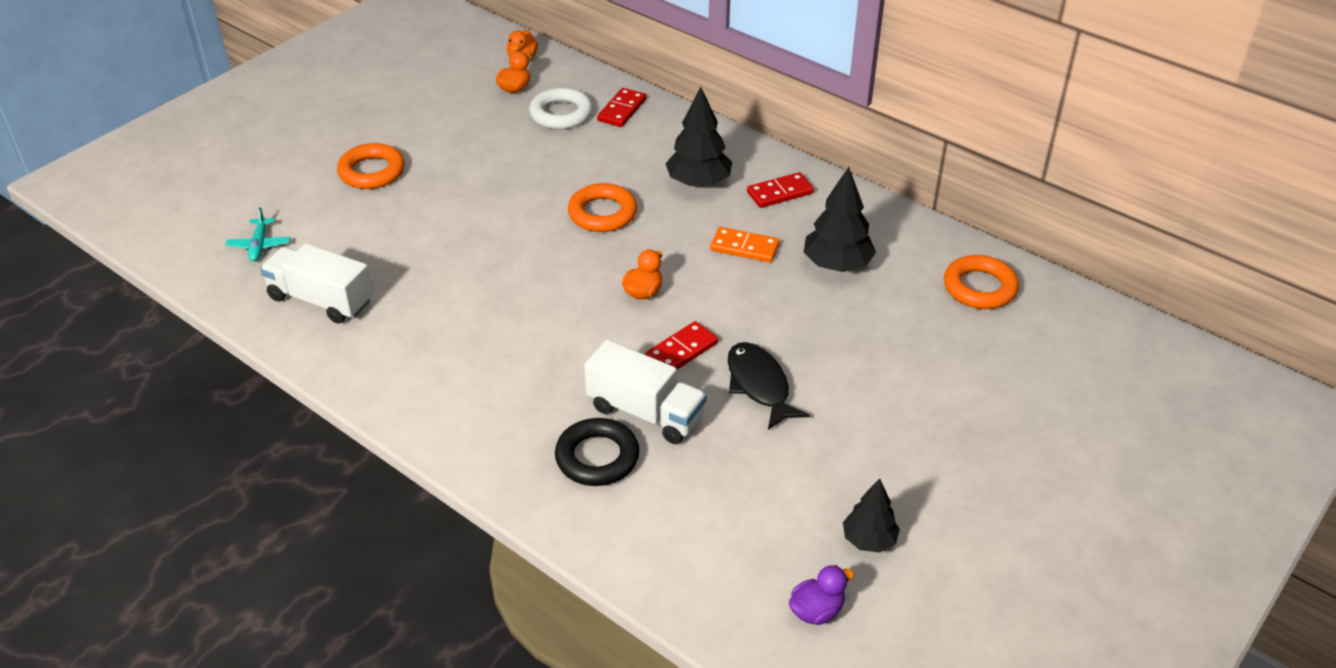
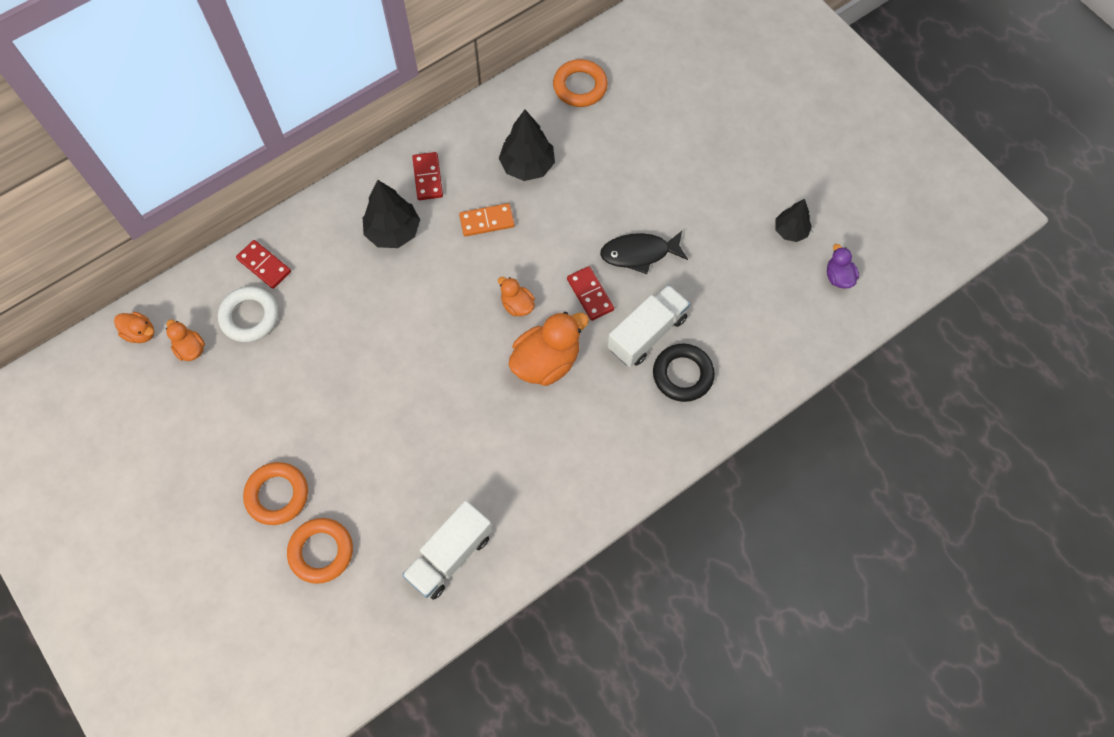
camera: 75 degrees left, 25 degrees up
(259, 245) = (355, 606): turquoise plane -> none
(577, 330) = (546, 361): none -> orange duck
(602, 213) = (408, 313): orange ring -> orange ring (321, 551)
(744, 247) = (487, 221): orange domino -> orange domino turned 45 degrees clockwise

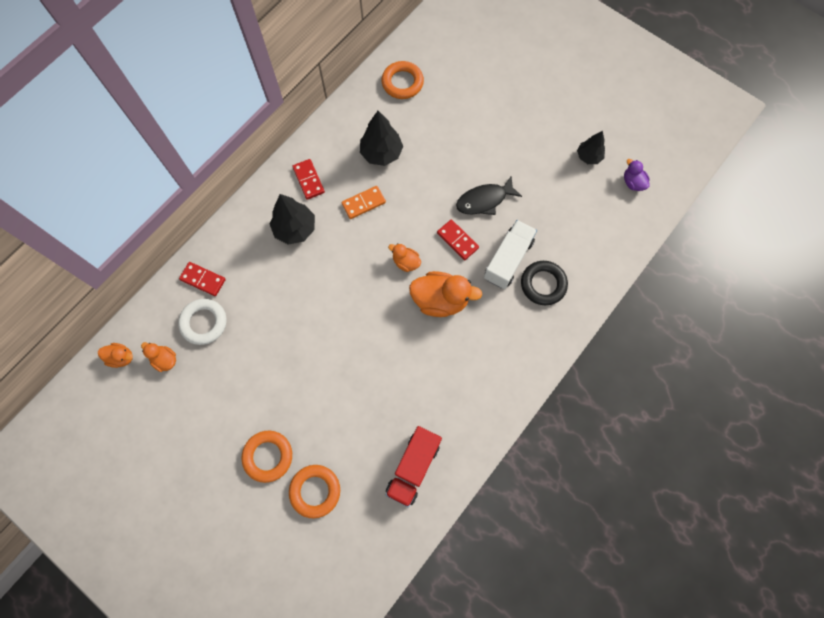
camera: 15 degrees left, 5 degrees up
(450, 556) = (413, 467): white truck -> red truck
(546, 361) = (440, 300): orange duck -> orange duck turned 60 degrees clockwise

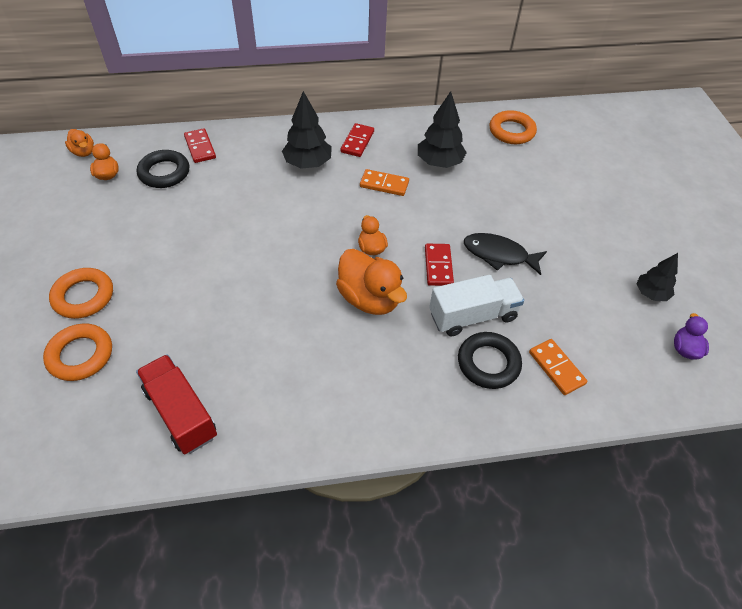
camera: 40 degrees right, 20 degrees down
(204, 323) = (164, 173): white ring -> black ring
(413, 467) = (181, 413): red truck -> red truck turned 75 degrees clockwise
(579, 255) = (556, 368): none -> orange domino

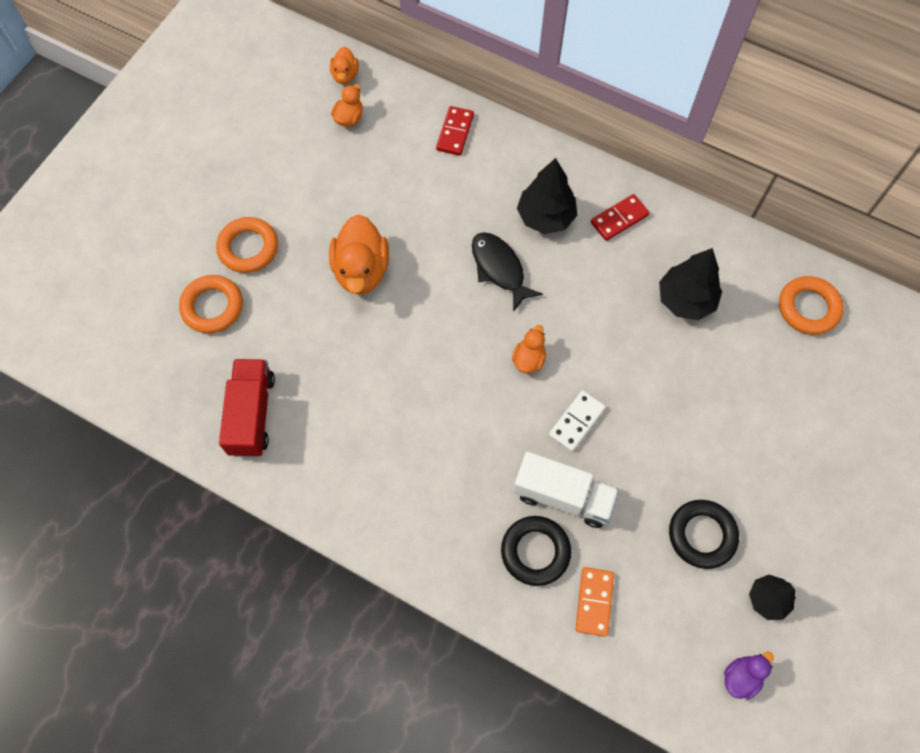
camera: 40 degrees right, 15 degrees up
(164, 173) = (401, 146): black ring -> black ring (702, 535)
(369, 298) = (483, 412): orange duck -> orange duck (361, 270)
(384, 184) = (603, 291): orange domino -> none
(438, 266) = (576, 422): red domino -> white domino
(499, 255) = (649, 450): black fish -> black fish (499, 269)

